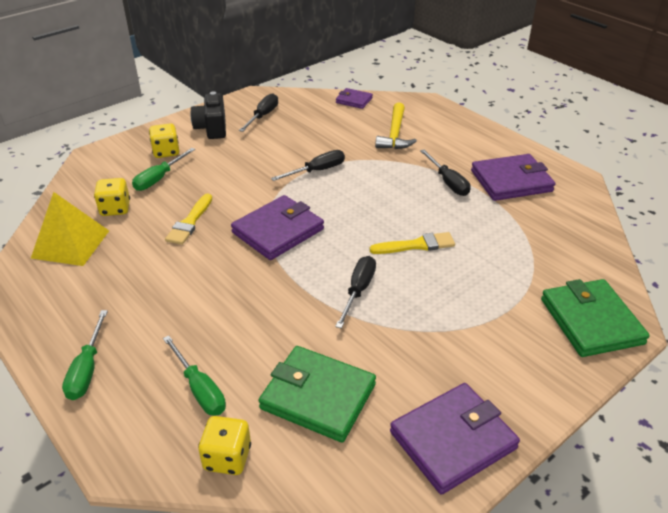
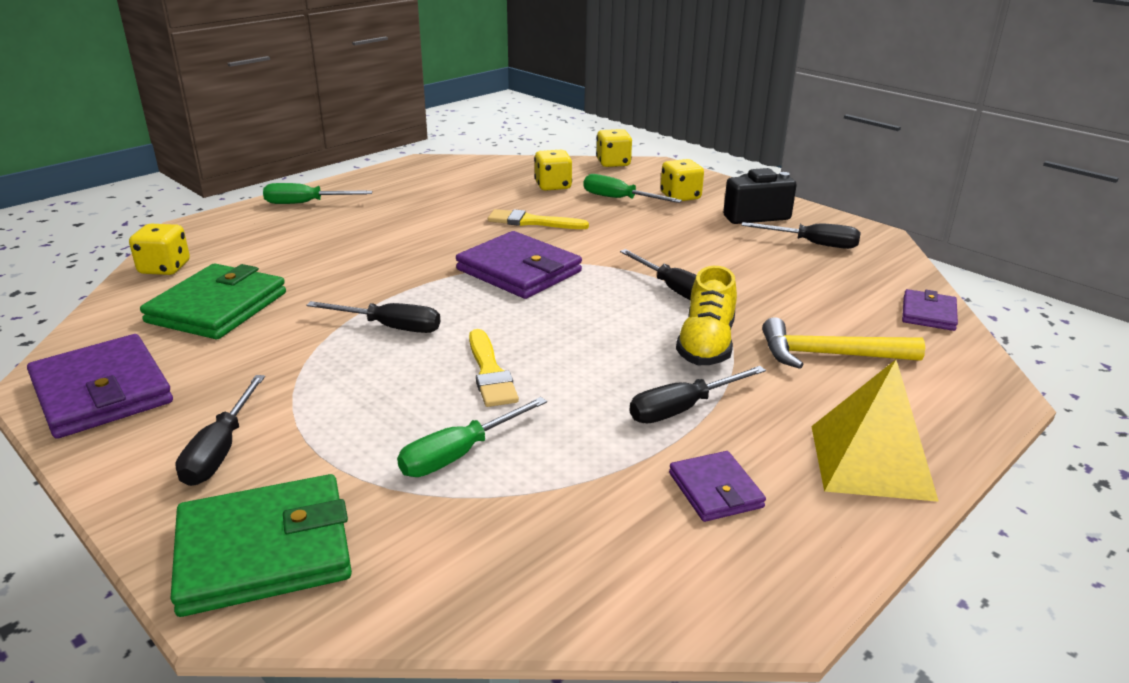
camera: 85 degrees right, 10 degrees down
(70, 244) = (489, 176): yellow pyramid -> yellow pyramid (871, 461)
(76, 175) = (613, 163): none -> yellow dice
(200, 389) = (258, 249): green screwdriver -> green screwdriver (459, 454)
(384, 168) = (706, 345): none -> yellow shoe
(511, 181) = (715, 490): purple wallet -> purple wallet, size x0.55
(512, 355) = (220, 450): none -> black screwdriver

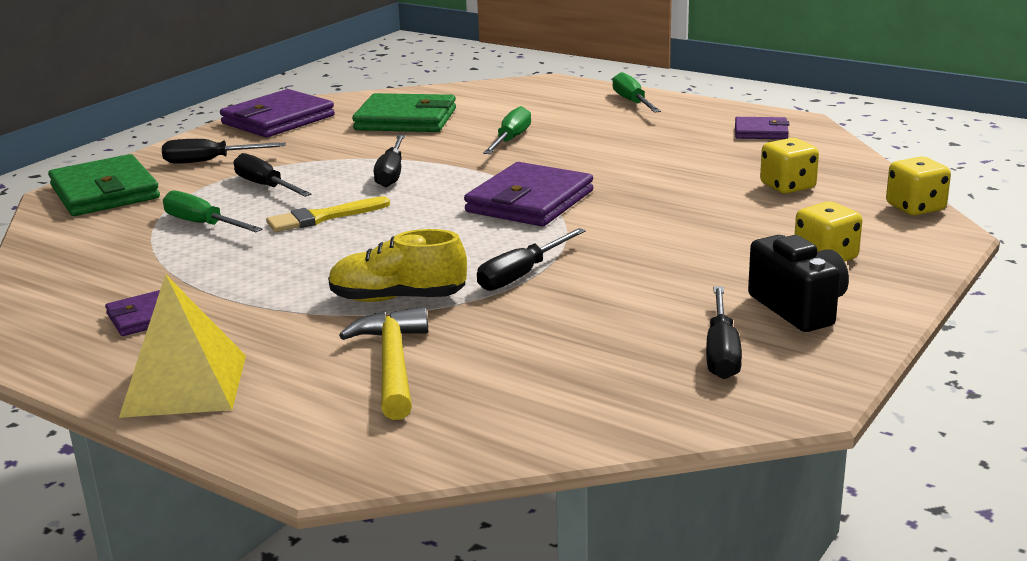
camera: 80 degrees right, 5 degrees down
(165, 268) = (466, 92): yellow dice -> none
(532, 222) = (663, 191): yellow brush -> none
(619, 199) = (779, 224): green screwdriver -> green screwdriver (511, 140)
(682, 409) = (272, 296): black screwdriver -> black screwdriver (265, 186)
(928, 313) = (529, 434): purple wallet -> purple wallet (761, 132)

